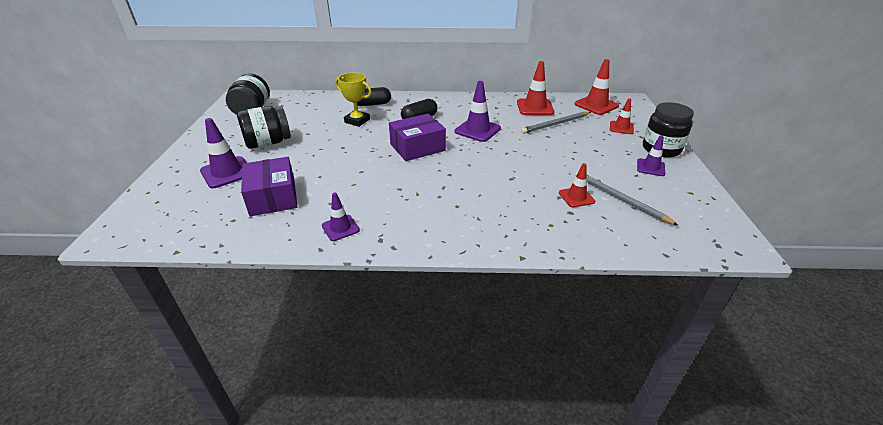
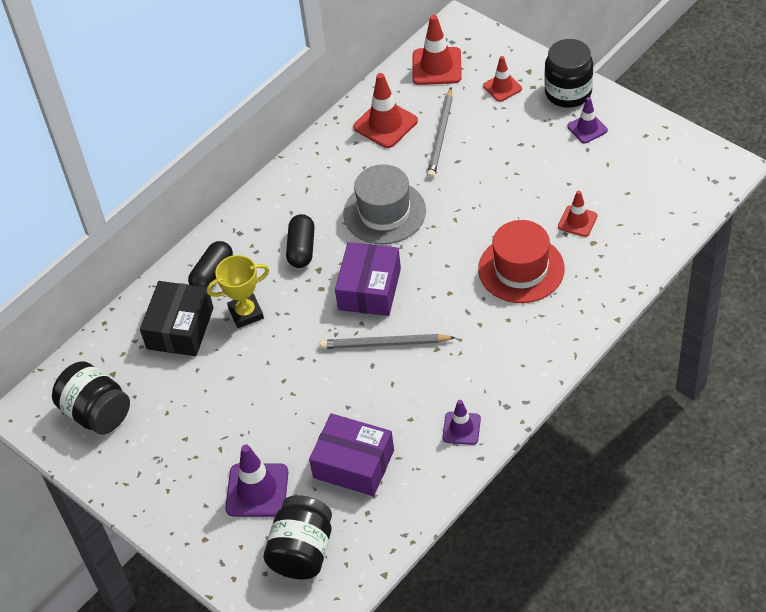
camera: 45 degrees left, 15 degrees up
(268, 143) = (217, 427): black jar -> black jar (302, 551)
(328, 109) = (180, 328): none -> black box
(477, 130) = (384, 212): purple traffic cone -> grey hat
(504, 192) = (521, 269): none -> red hat
(620, 199) = (608, 192): grey pencil -> grey pencil (384, 344)

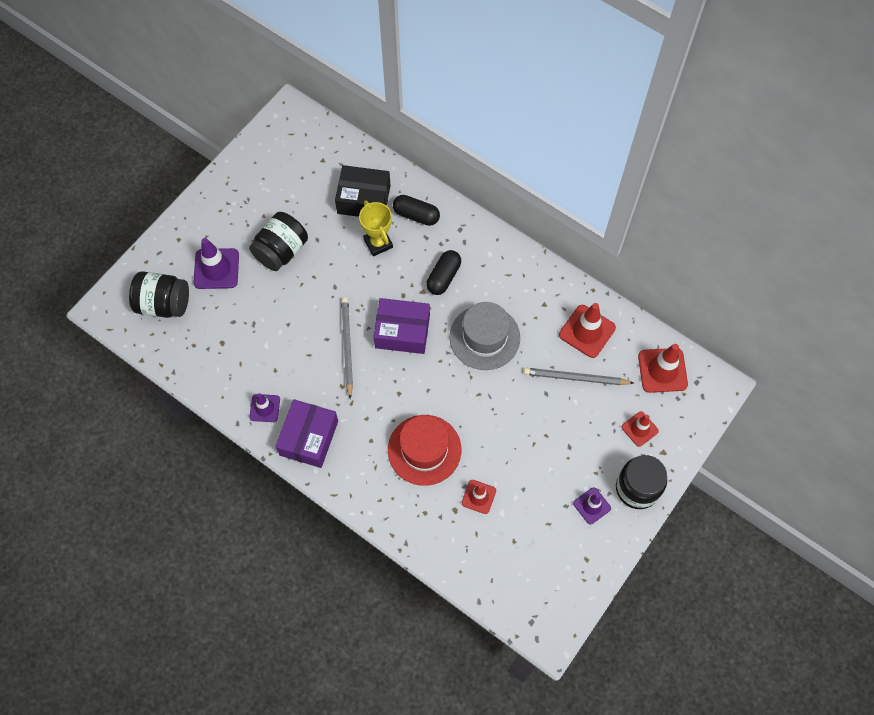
camera: 80 degrees right, 15 degrees up
(97, 413) = (288, 155): black jar -> black jar (281, 251)
(301, 249) = (443, 277): black capsule -> black capsule turned 60 degrees counterclockwise
(353, 464) = (236, 332): purple box -> purple box (309, 438)

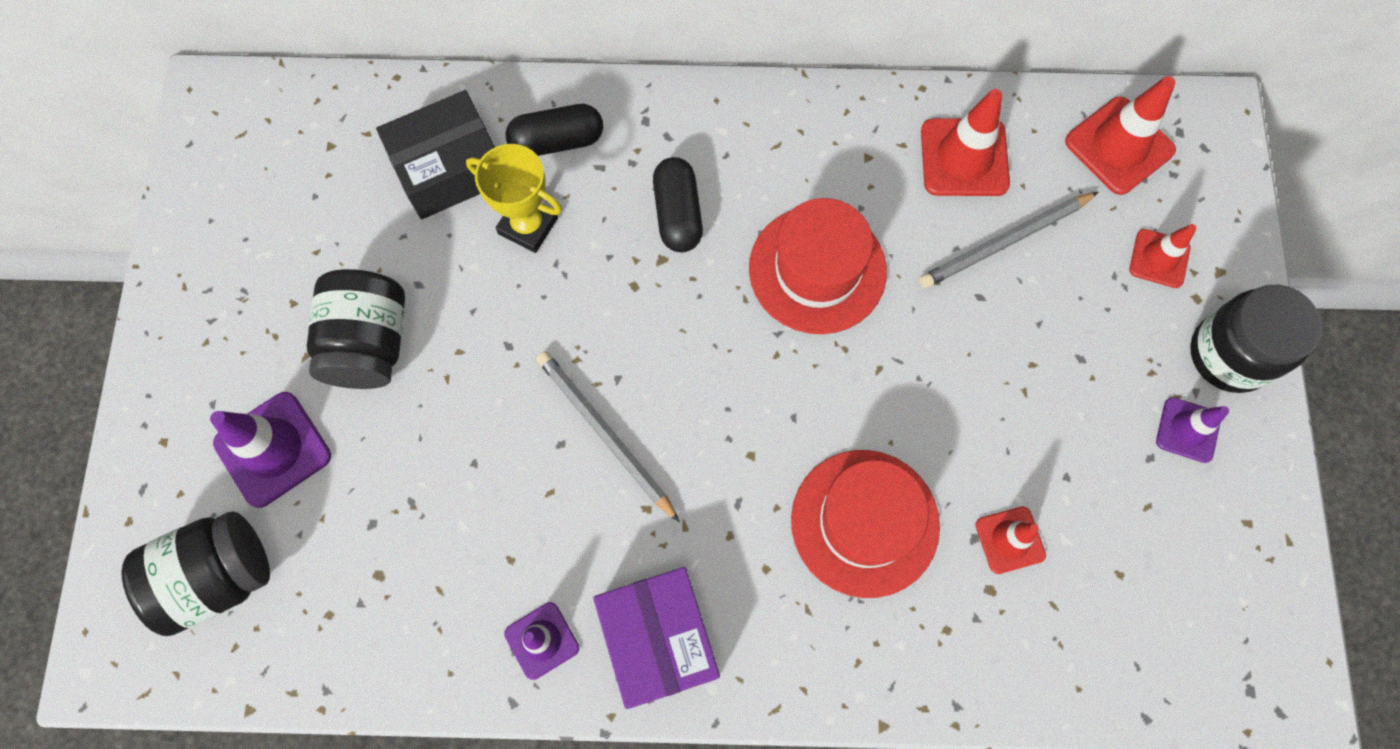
camera: 35 degrees left, 5 degrees up
(402, 331) = (678, 347): purple box -> none
(484, 337) = (817, 269): grey hat -> red hat

